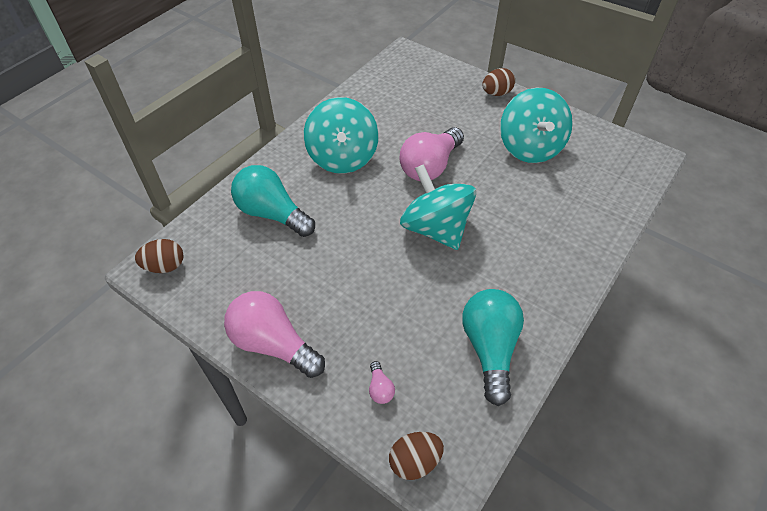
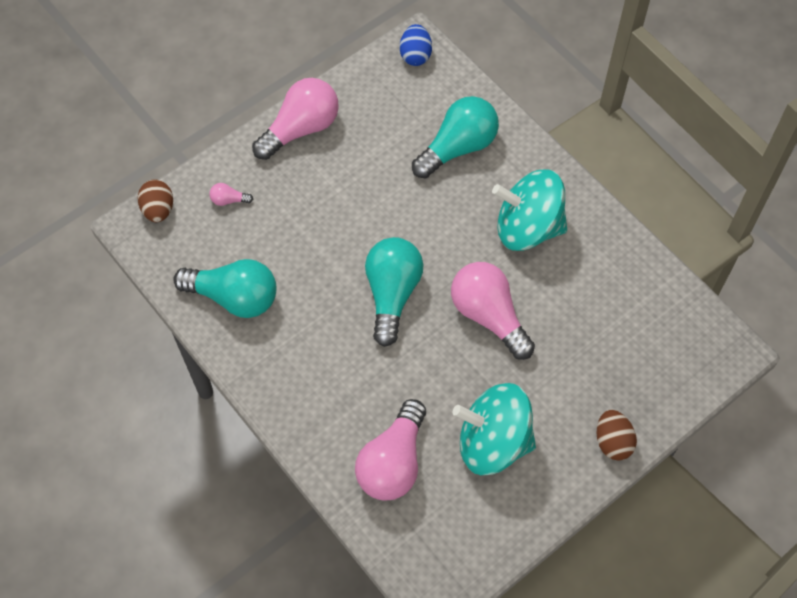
camera: 105 degrees right, 10 degrees up
(165, 266) = (415, 55): brown egg -> blue egg
(435, 228) = (392, 294): turquoise spinning top -> turquoise light bulb
(578, 197) = (393, 463): none -> pink light bulb

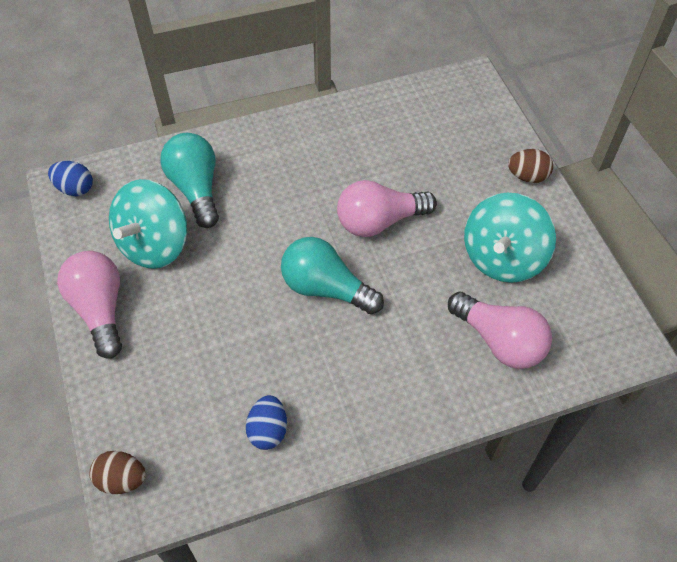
camera: 70 degrees left, 5 degrees down
(229, 200) = (148, 402): pink light bulb -> none
(234, 297) = (268, 430): turquoise light bulb -> blue egg
(527, 228) = (305, 166): turquoise spinning top -> turquoise spinning top (155, 244)

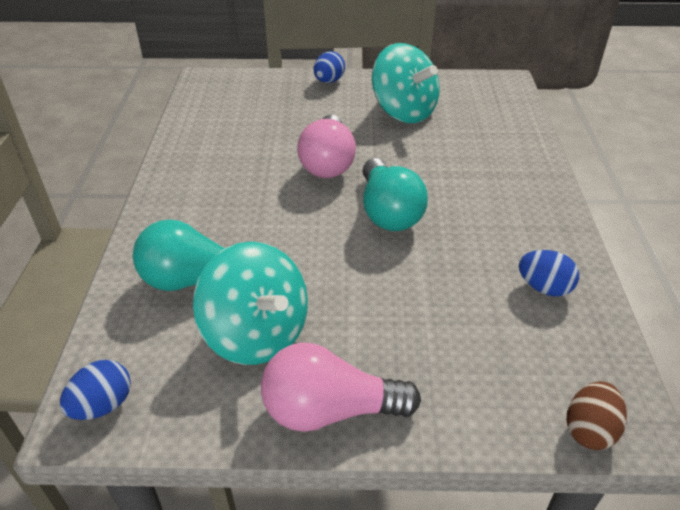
camera: 70 degrees left, 15 degrees down
(325, 288) = (388, 212): turquoise light bulb -> turquoise light bulb turned 60 degrees counterclockwise
(500, 341) = (484, 133): pink light bulb -> none
(527, 176) = (329, 81): brown egg -> blue egg

